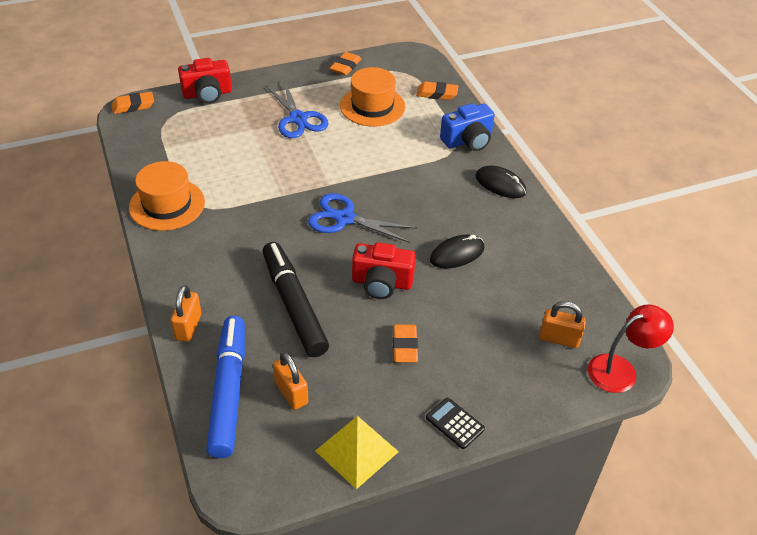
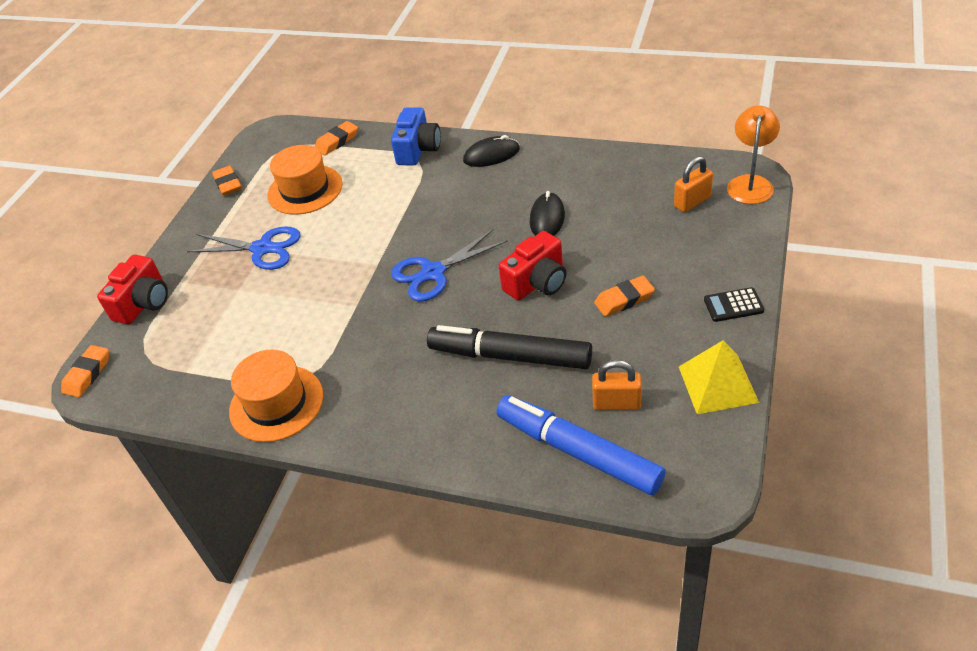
camera: 45 degrees left, 0 degrees up
(188, 327) = (467, 452): orange padlock -> none
(404, 346) = (624, 299): orange eraser -> orange eraser turned 60 degrees counterclockwise
(620, 370) = (750, 183): red lamp -> orange lamp

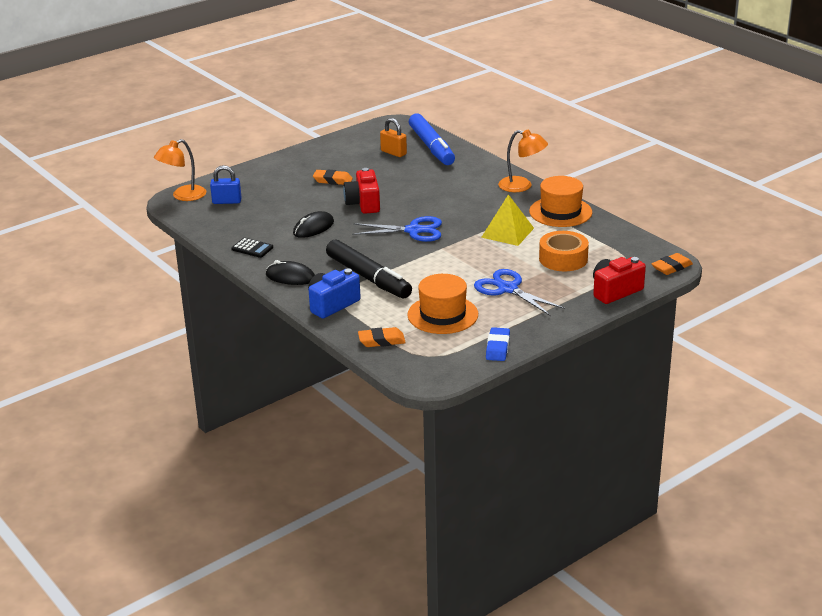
camera: 150 degrees left, 15 degrees down
(226, 320) = (563, 259): none -> orange tape
(228, 184) = (498, 348): orange eraser -> blue eraser
(365, 430) = (522, 186): none -> orange lamp
(510, 356) = (419, 183): black marker -> black marker (368, 278)
(537, 282) = (363, 203): red camera -> red camera turned 90 degrees counterclockwise
(692, 202) = (227, 201): orange padlock -> blue padlock
(718, 384) = (342, 142): yellow pyramid -> yellow pyramid (507, 232)
(733, 305) = (288, 159): black calculator -> black calculator (252, 248)

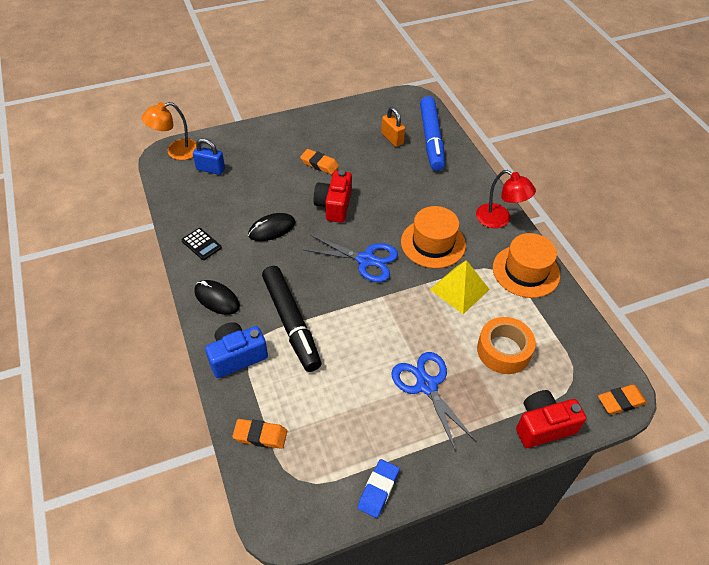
camera: 15 degrees right, 20 degrees up
(442, 315) = (341, 409): orange hat -> orange hat (433, 243)
(522, 186) = (499, 220): orange lamp -> red lamp

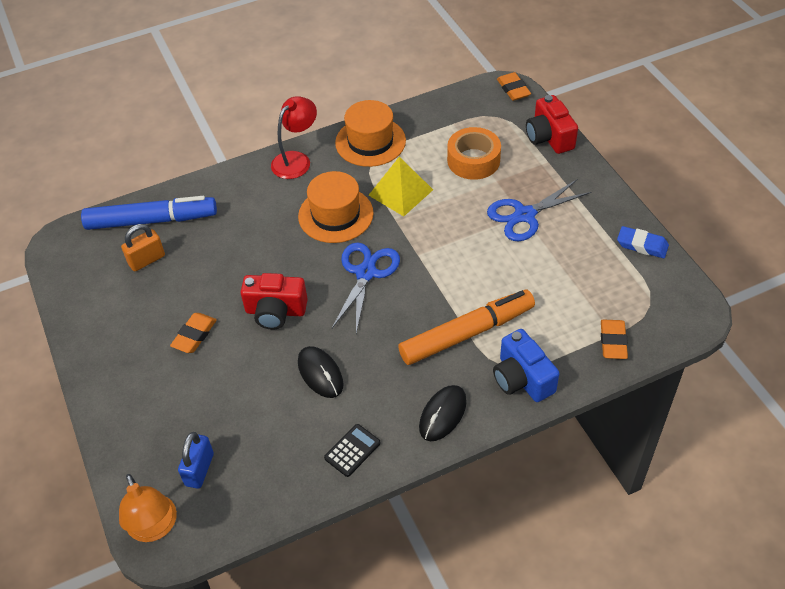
camera: 90 degrees left, 0 degrees up
(291, 323) = (467, 333): black marker -> orange marker

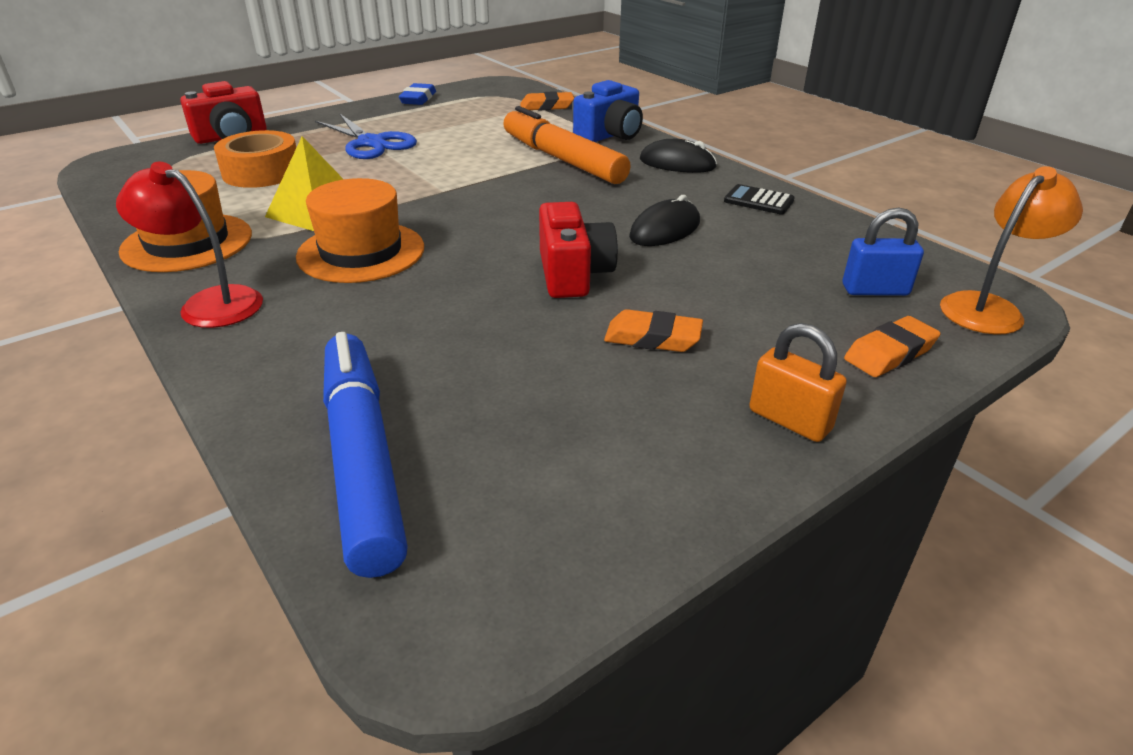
camera: 105 degrees left, 15 degrees down
(147, 260) = (487, 436): orange padlock -> orange padlock (789, 420)
(366, 273) = (481, 219): blue scissors -> none
(513, 89) = (116, 158): orange eraser -> orange eraser (890, 353)

